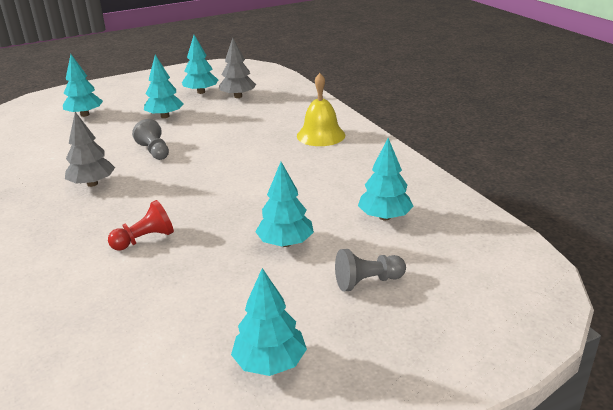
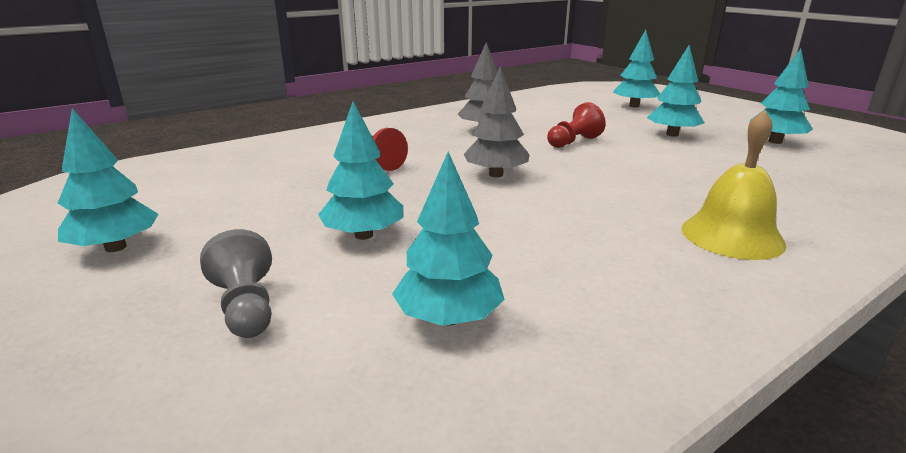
camera: 80 degrees right, 5 degrees down
(154, 151) = (573, 142): grey pawn -> red pawn
(238, 96) = (797, 162): grey tree -> grey tree (496, 174)

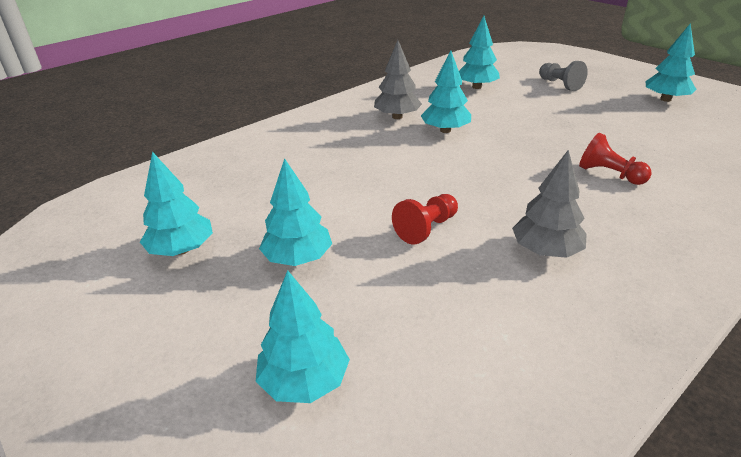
camera: 175 degrees right, 10 degrees up
(364, 235) = (545, 114): turquoise tree -> turquoise tree (445, 130)
(496, 174) = (493, 168): grey tree -> grey tree (397, 117)
(732, 236) = (336, 128): yellow bell -> none

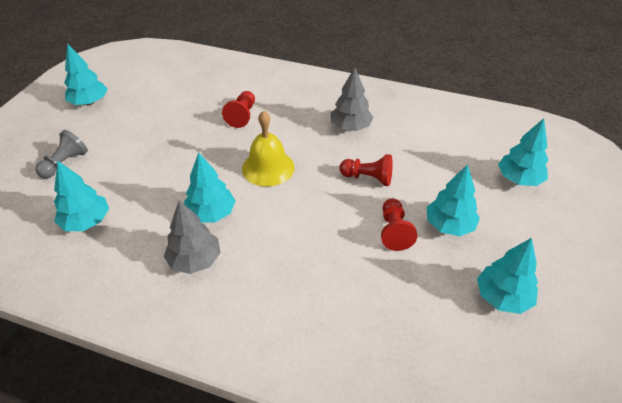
camera: 120 degrees left, 10 degrees up
(330, 216) = (394, 231): none -> red pawn
(493, 169) = (268, 167): none -> yellow bell

